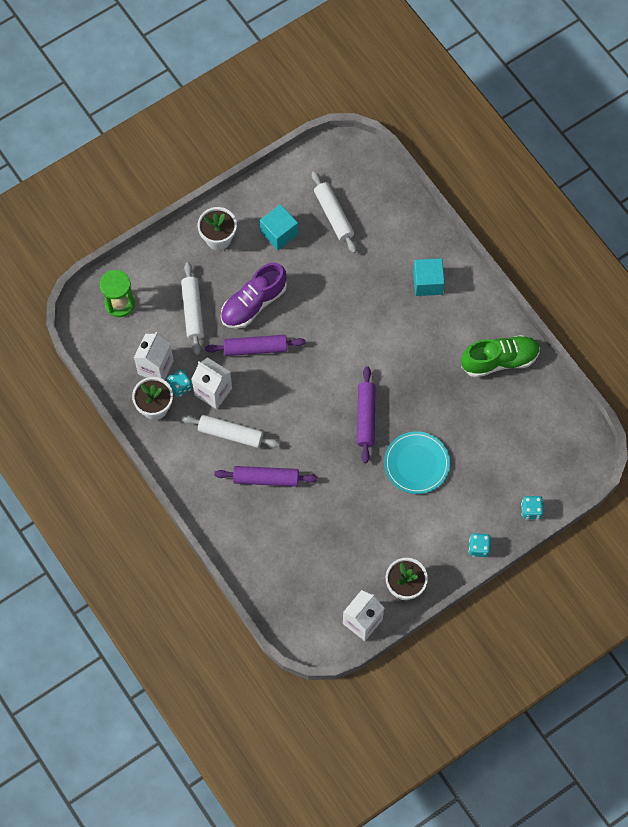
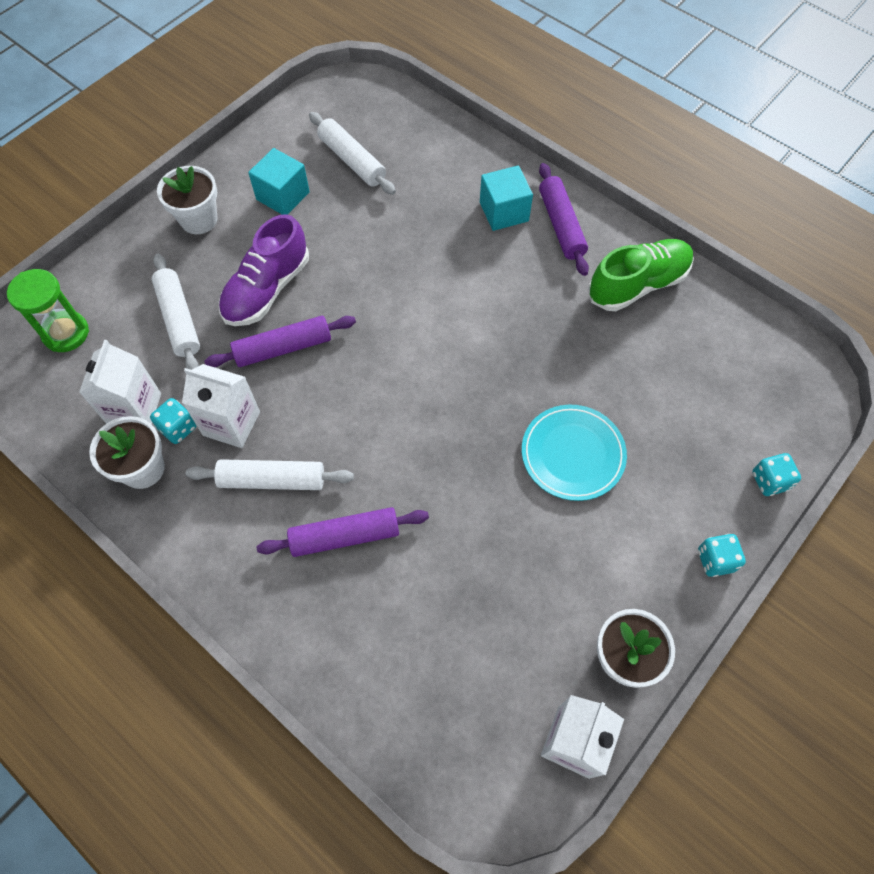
camera: 15 degrees left, 5 degrees down
(365, 417) = (474, 405): purple rolling pin -> purple rolling pin (561, 225)

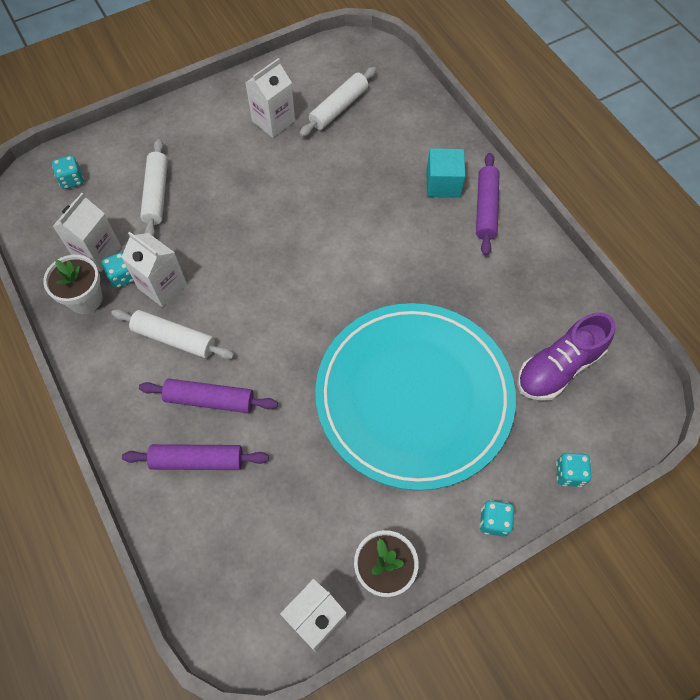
camera: 20 degrees right, 0 degrees up
(66, 333) = (72, 180): green hourglass -> turquoise dice
(199, 219) = (202, 121): white flower pot -> none
(267, 290) = (231, 191): purple shoe -> purple shoe (558, 368)
(283, 196) = (273, 121): turquoise cube -> white carton
(283, 348) = (224, 240): purple rolling pin -> purple rolling pin (197, 460)
(352, 160) = (338, 108): white rolling pin -> white rolling pin turned 60 degrees clockwise
(572, 454) = (414, 396): turquoise plate -> turquoise plate, size x2.22
(638, 285) = (529, 277): green shoe -> none

